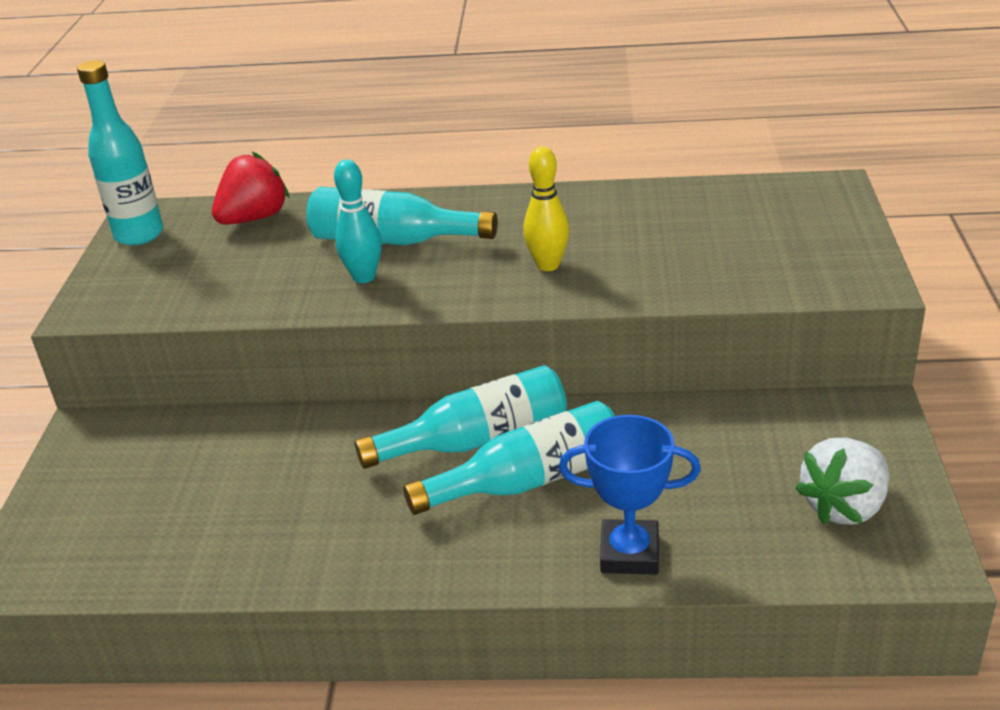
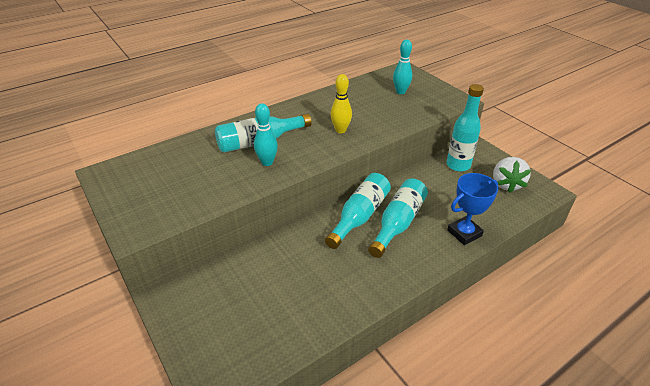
camera: 40 degrees left, 5 degrees up
(139, 235) = (115, 183): turquoise bottle -> turquoise bottle (458, 165)
(254, 218) = (174, 154): red strawberry -> none
(761, 230) = (400, 92): none -> turquoise bowling pin

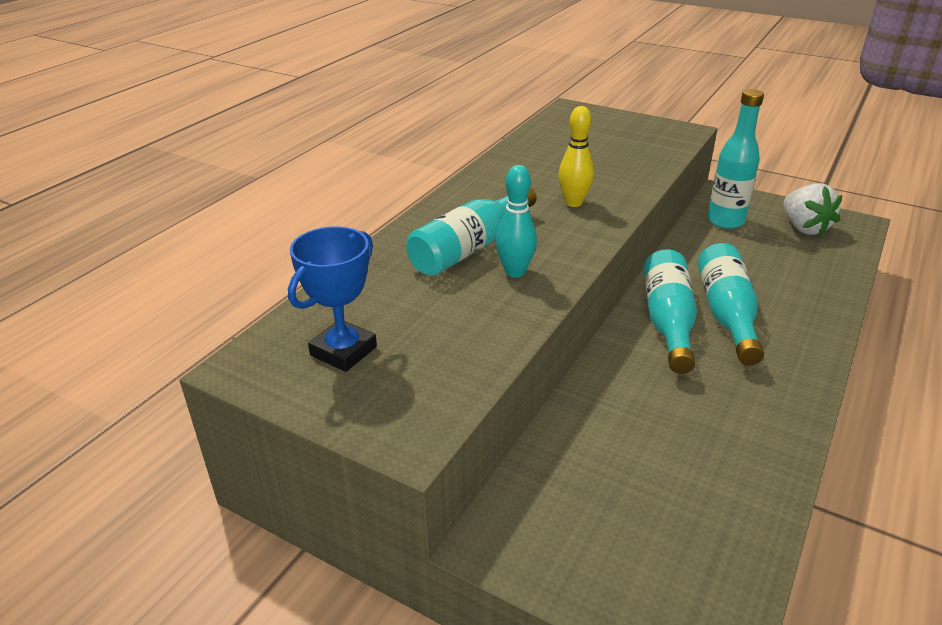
camera: 25 degrees left, 5 degrees down
(400, 92) = (599, 137): turquoise bowling pin -> none
(464, 233) = (817, 300): blue trophy -> blue trophy (343, 351)

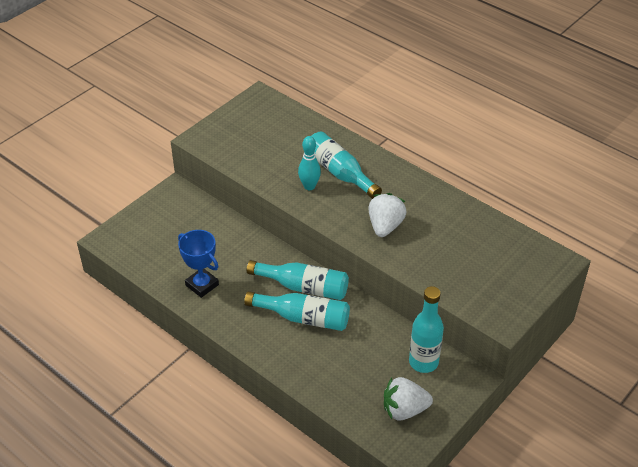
camera: 100 degrees right, 10 degrees up
(343, 351) = (260, 123): blue trophy -> blue trophy (202, 285)
(573, 203) = (385, 226): yellow bowling pin -> white strawberry

